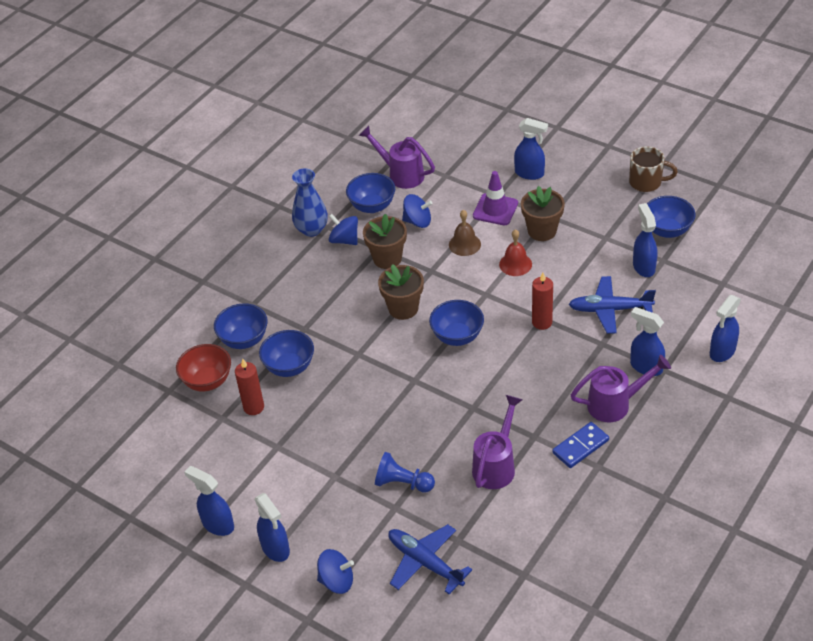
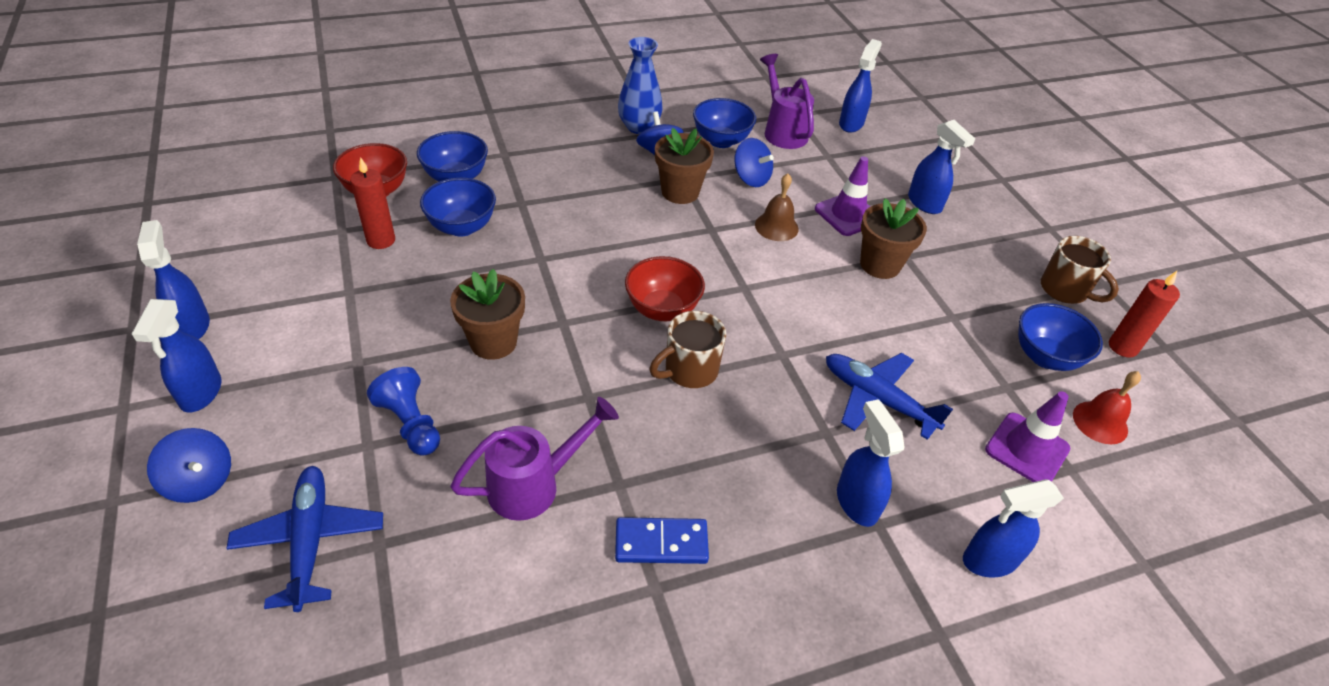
camera: 30 degrees right, 0 degrees up
(403, 308) = (639, 246): brown flower pot -> brown flower pot (493, 342)
(457, 336) = (662, 309): blue bowl -> red bowl
(507, 359) = (689, 370): none -> brown mug
(515, 264) = (812, 279): red bell -> red bell (1100, 422)
(542, 322) = (776, 358): red candle -> red candle (1123, 347)
(615, 404) = (766, 521): purple watering can -> none
(643, 267) = (972, 378): blue spray bottle -> blue spray bottle (851, 123)
(697, 287) = (1027, 449): none -> purple traffic cone

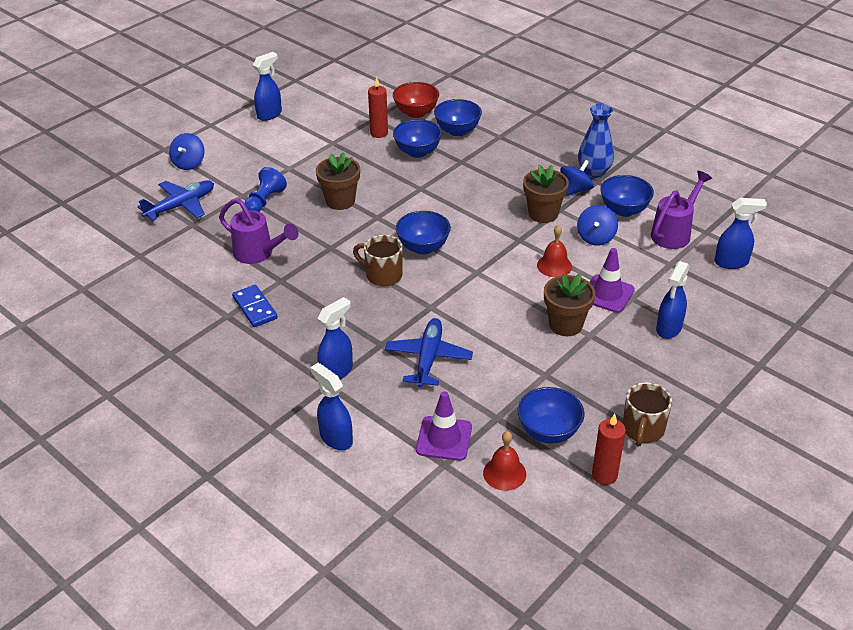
camera: 65 degrees right, 5 degrees down
(201, 393) = (233, 138): blue spray bottle -> none
(662, 309) = (423, 247): red bowl -> blue bowl
(776, 226) = (554, 266): brown bell -> red bell

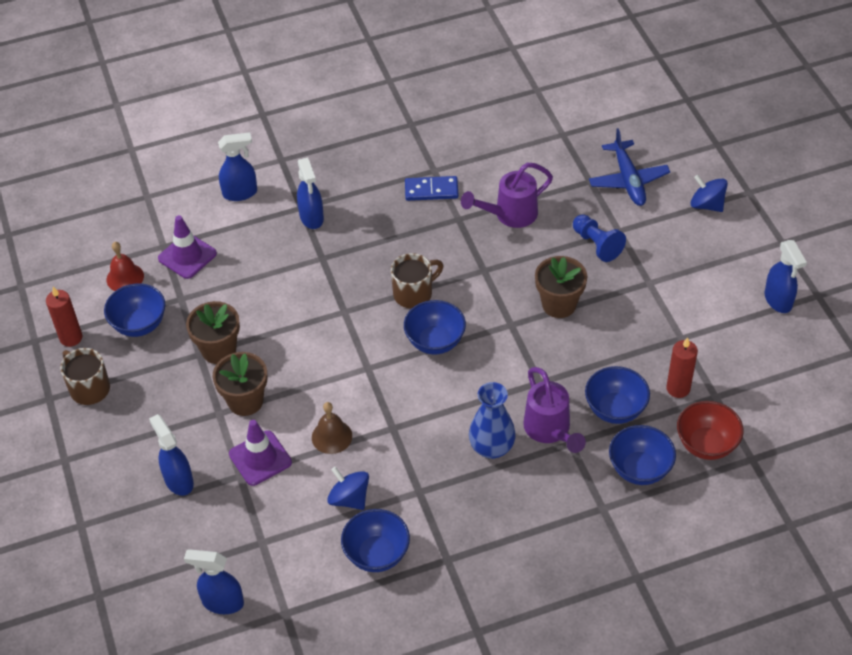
camera: 120 degrees right, 10 degrees up
(428, 358) = (280, 282): blue plane -> none
(543, 214) = (421, 472): brown flower pot -> brown flower pot (219, 350)
(554, 266) = (332, 436): red bell -> brown bell
(575, 190) = (444, 527): blue spinning top -> none
(594, 172) = (467, 567): blue vase -> blue vase (491, 448)
(674, 233) = (306, 579): purple watering can -> purple watering can (550, 431)
(731, 262) = (222, 602): blue spray bottle -> blue spray bottle turned 75 degrees clockwise

